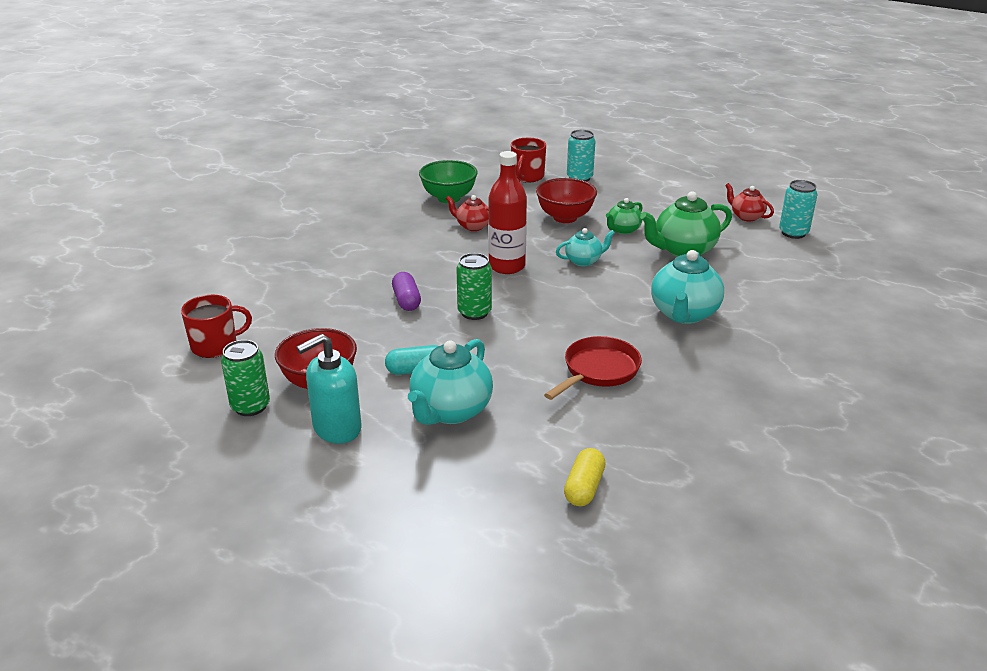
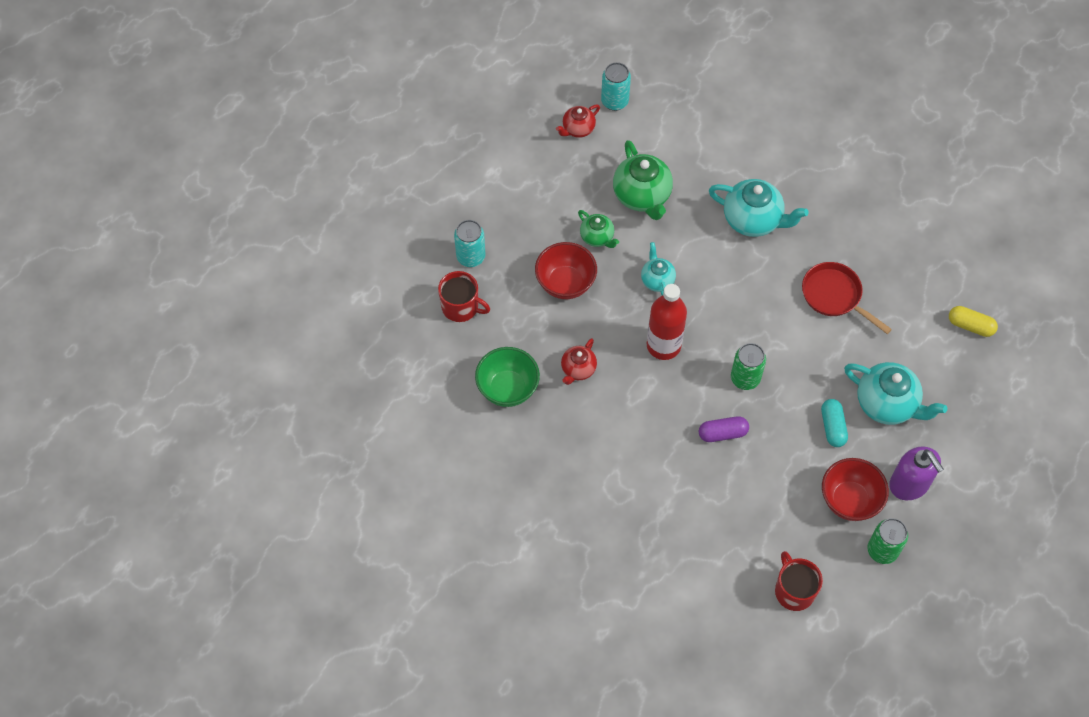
camera: 85 degrees left, 30 degrees up
(336, 428) = (909, 484): turquoise soap dispenser -> purple soap dispenser

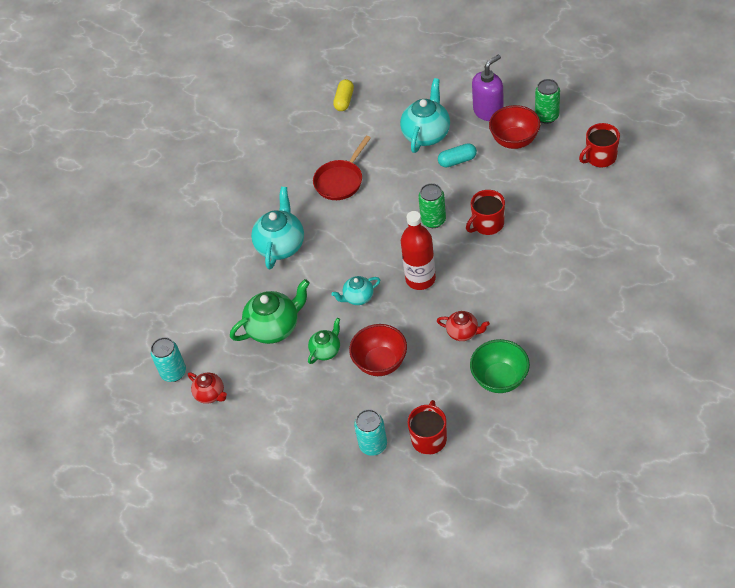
camera: 95 degrees left, 10 degrees down
(722, 433) = (487, 224): purple capsule -> red mug

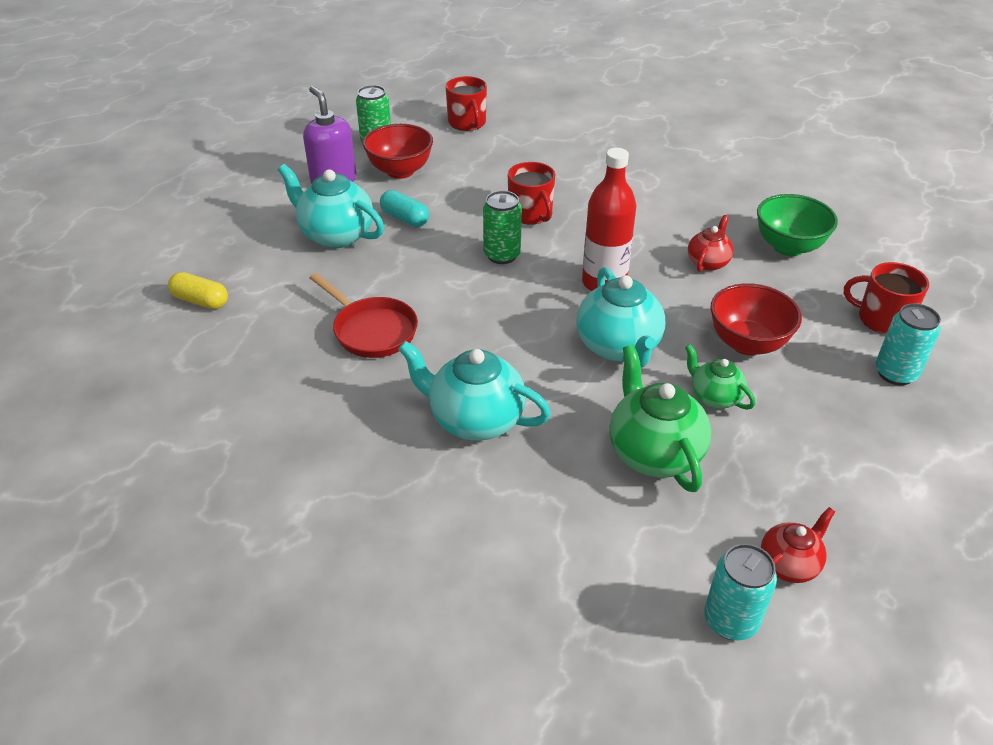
camera: 85 degrees left, 10 degrees down
(358, 297) = (618, 347): turquoise teapot -> turquoise teapot, size x1.76
(457, 161) = (405, 218): turquoise capsule -> turquoise capsule turned 45 degrees counterclockwise

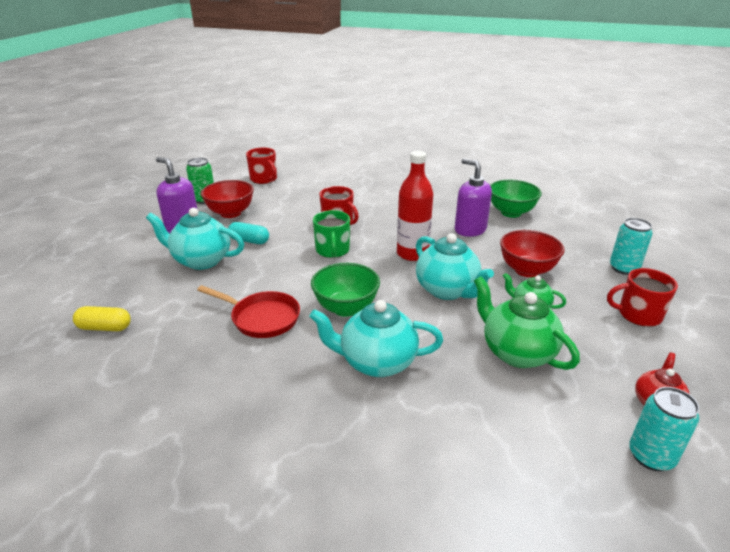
camera: 20 degrees left, 10 degrees down
(476, 341) = (346, 308): none -> green bowl
(502, 255) = (332, 250): green can -> green mug
(708, 262) = (470, 229): red teapot -> purple soap dispenser
(882, 319) = (592, 240): red mug -> red mug (638, 315)

